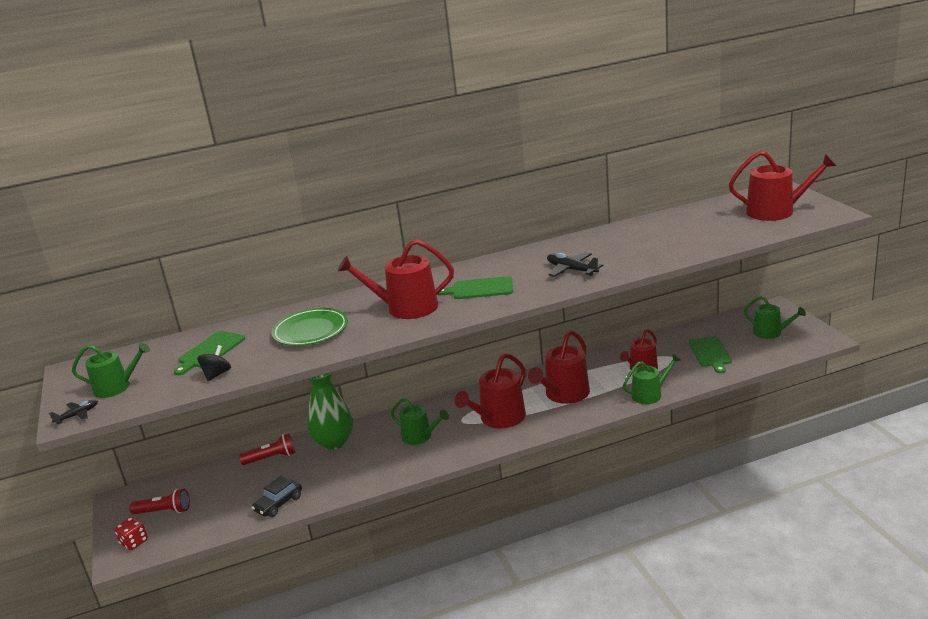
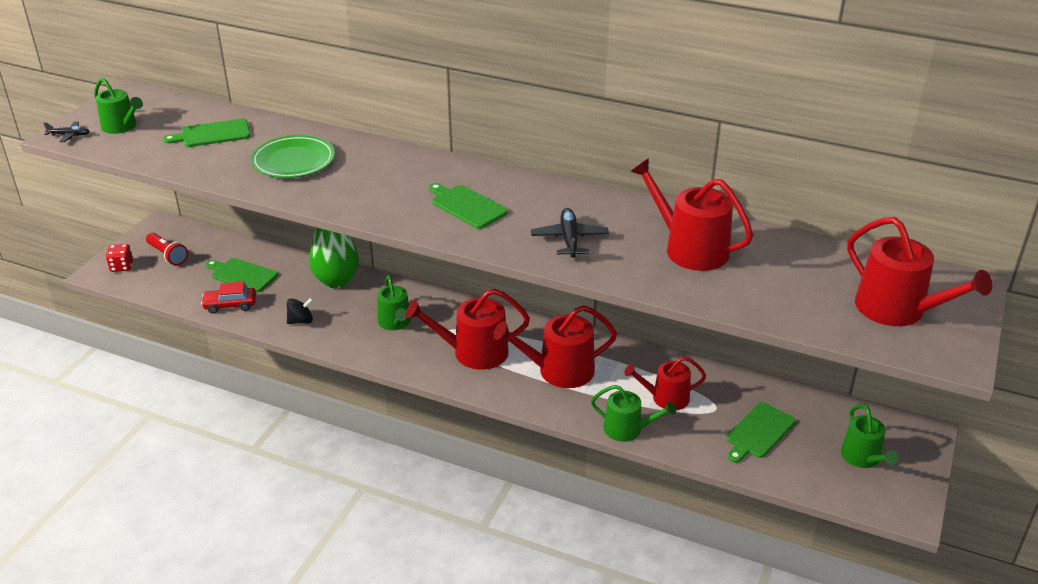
camera: 40 degrees right, 10 degrees up
(217, 374) = (181, 159): black spinning top -> black spinning top (301, 321)
(253, 483) = (242, 275): none -> green cutting board
(271, 458) = (282, 262): red flashlight -> none
(278, 504) = (230, 305): black car -> red car
(405, 308) = (385, 186): red watering can -> red watering can (689, 248)

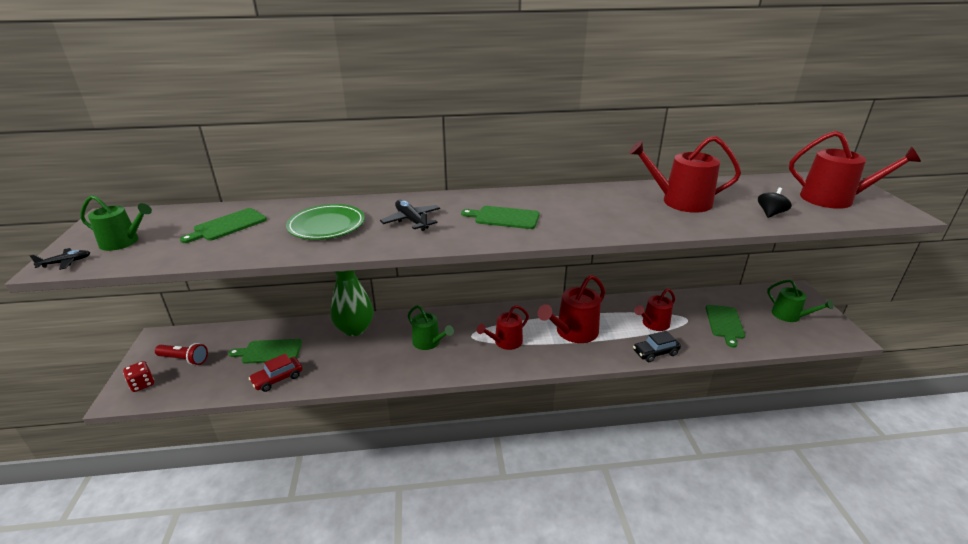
camera: 30 degrees left, 5 degrees down
(301, 321) = (352, 369): black spinning top -> black spinning top (770, 214)
(473, 352) = (505, 342): red watering can -> red watering can, size x0.65
(569, 239) = (602, 217): black plane -> black plane (411, 220)
(628, 429) = (655, 353): green watering can -> black car

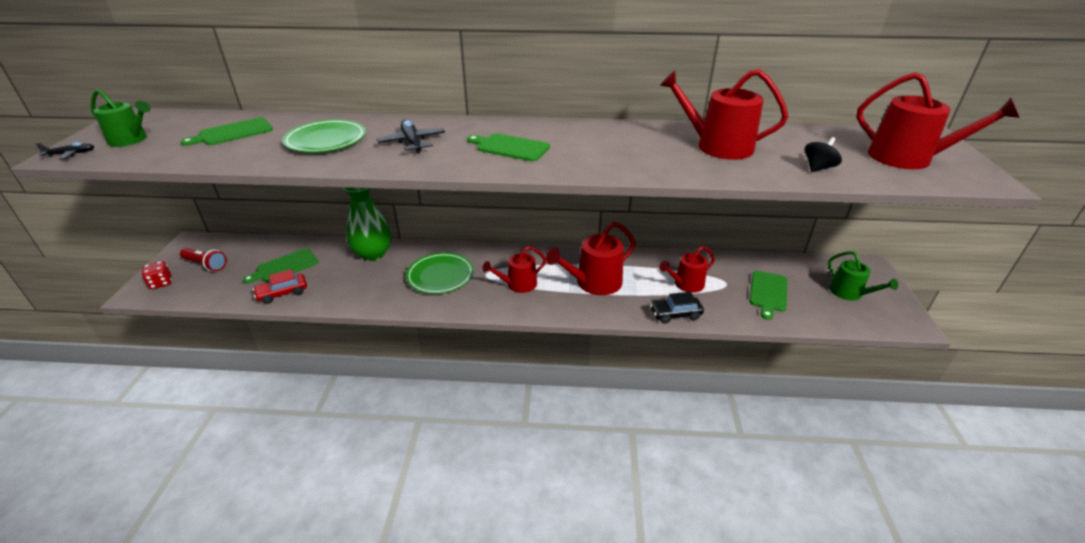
camera: 10 degrees right, 5 degrees up
(269, 351) = (285, 266): green cutting board -> green cutting board turned 45 degrees counterclockwise
(429, 342) = (440, 276): green watering can -> green plate

